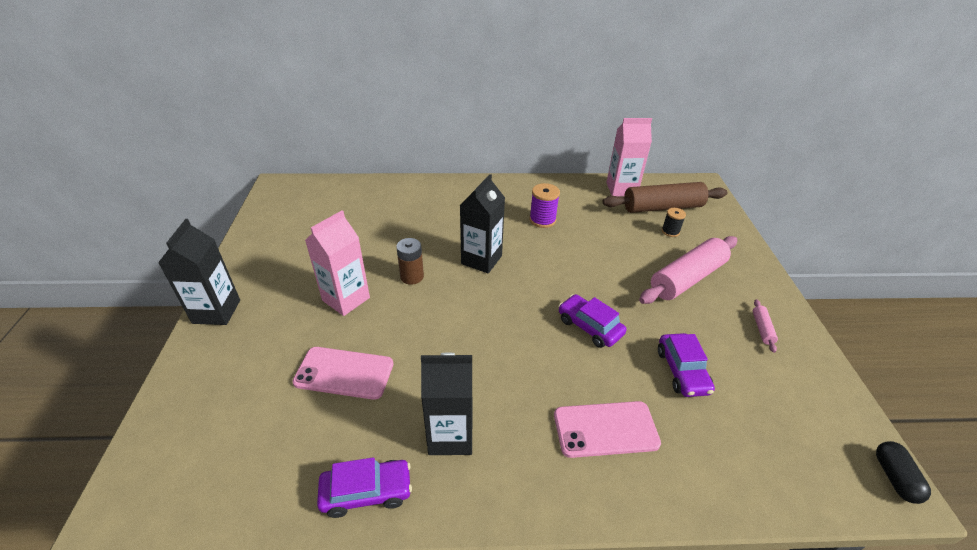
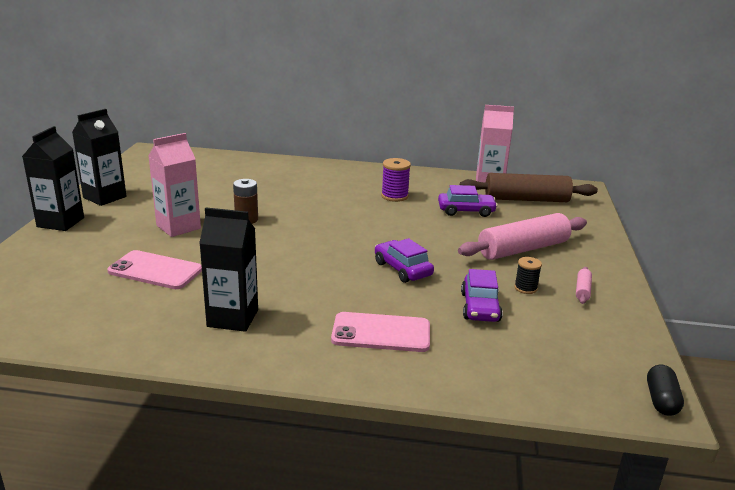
camera: 10 degrees right, 15 degrees down
(367, 492) = (142, 340): purple car -> purple car (466, 211)
(481, 260) = (319, 216): black carton -> black carton (105, 197)
(670, 231) = (524, 216): black spool -> black spool (525, 288)

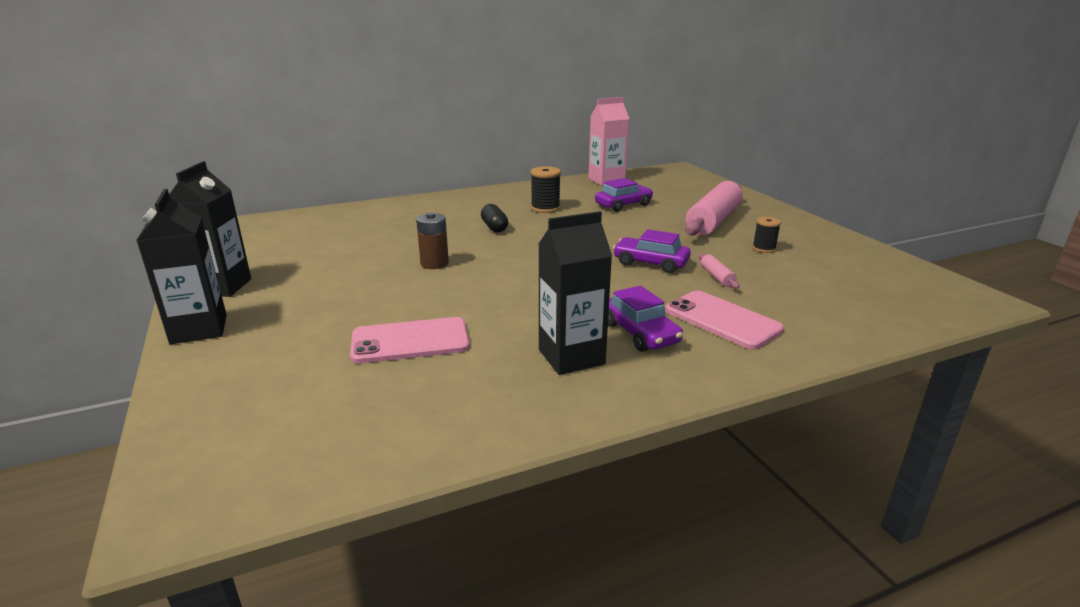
camera: 30 degrees left, 0 degrees up
(178, 227) = (368, 291): pink carton -> none
(381, 333) = (722, 320): pink phone -> pink phone turned 75 degrees clockwise
(394, 196) = (545, 208): purple spool -> black spool
(480, 307) = (758, 273): purple car -> purple car (640, 333)
(526, 199) = (654, 185): brown rolling pin -> none
(582, 290) = (802, 238): pink rolling pin -> pink rolling pin (717, 277)
(661, 400) = (975, 295): black capsule -> black capsule (494, 227)

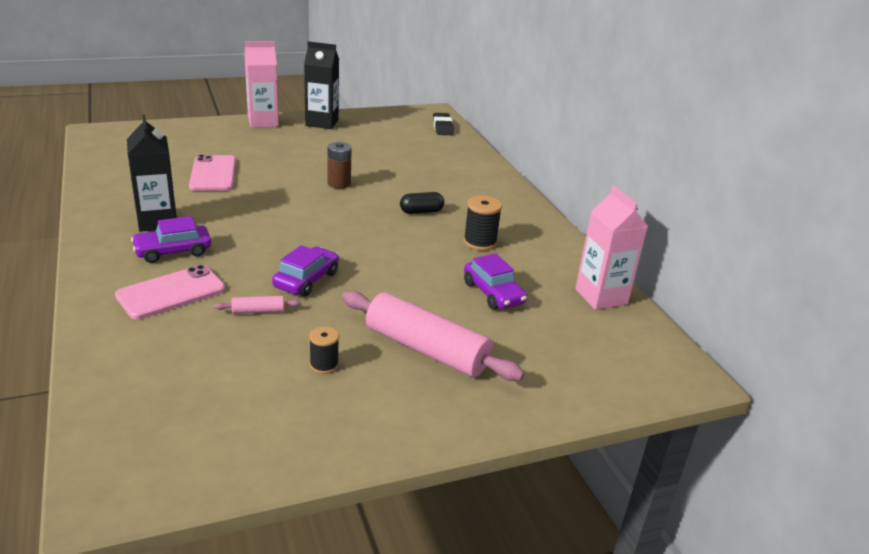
camera: 90 degrees right, 5 degrees up
(199, 329) = (263, 122): black carton -> pink carton
(266, 223) = (442, 127): none -> black eraser

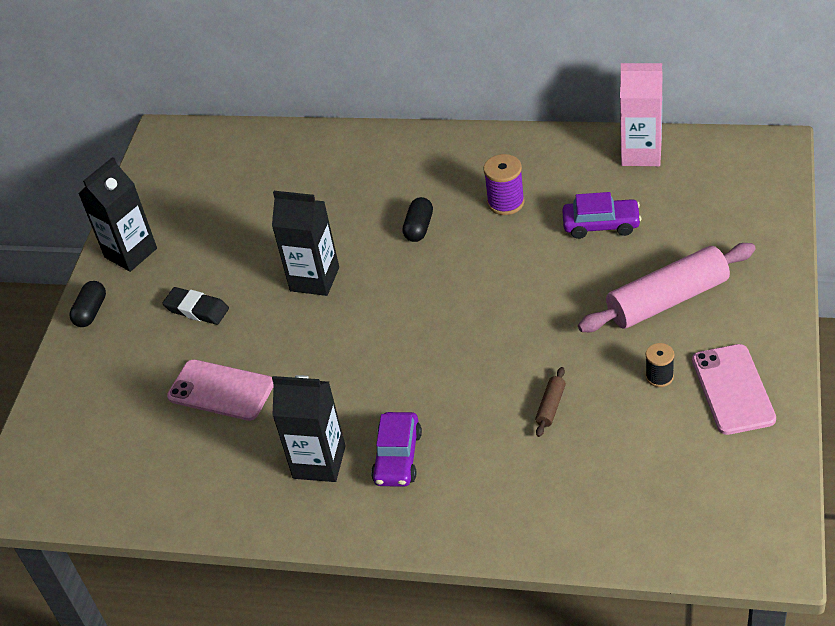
camera: 50 degrees left, 15 degrees up
(171, 292) = (483, 470): pink phone -> pink phone (733, 389)
(258, 311) = (551, 406): pink rolling pin -> brown rolling pin
(263, 122) = (91, 312): pink carton -> black capsule
(306, 280) = (511, 356): purple car -> none
(339, 184) = (314, 279): brown battery -> black carton
(442, 127) = (216, 142): black eraser -> black eraser (197, 309)
(480, 242) = (506, 202): black spool -> purple spool

